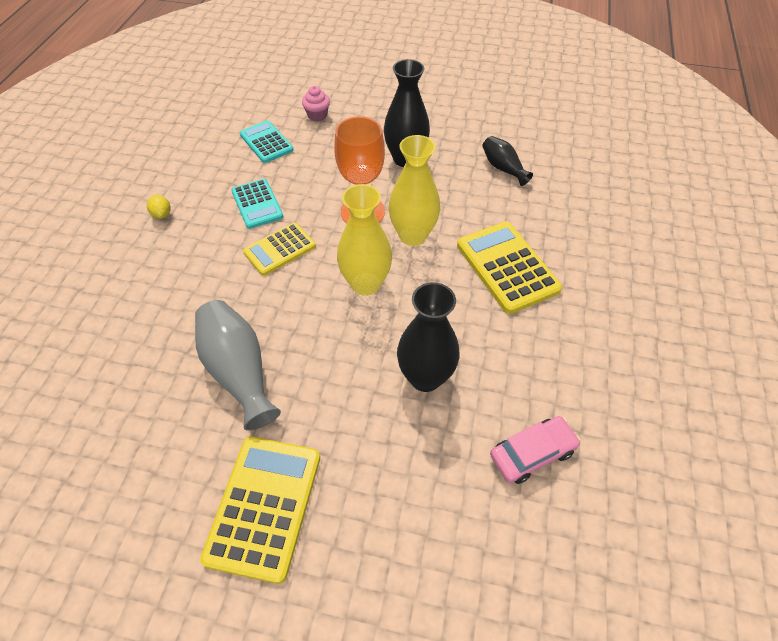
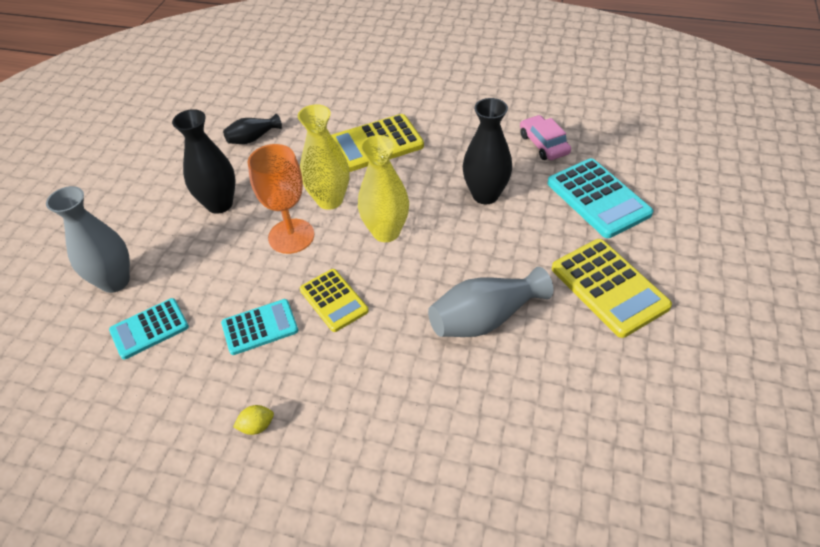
camera: 85 degrees left, 5 degrees down
(264, 506) = (609, 287): yellow calculator -> yellow calculator turned 135 degrees counterclockwise
(317, 115) = (115, 281): pink cupcake -> grey vase
(423, 515) = (598, 198): none -> turquoise calculator

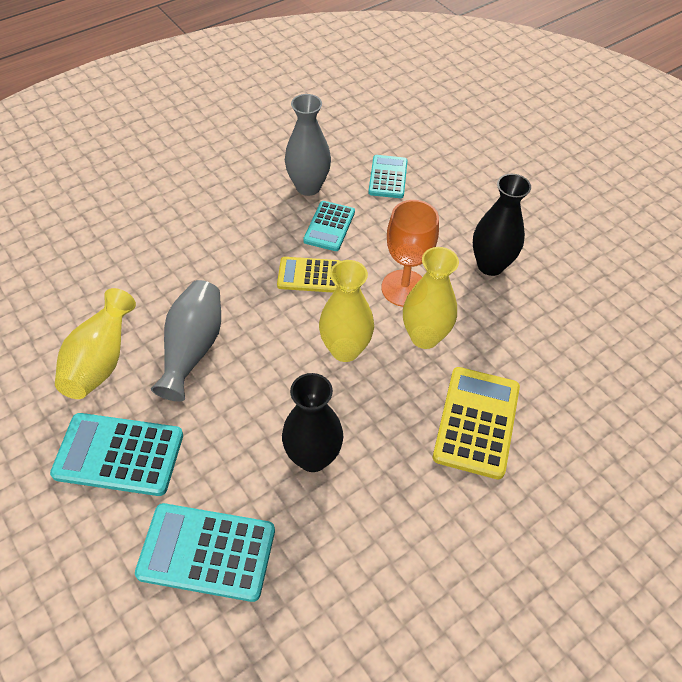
camera: 125 degrees right, 5 degrees up
(115, 281) = (454, 178): grey vase -> grey vase (308, 187)
(253, 138) = (574, 332): black vase -> none
(257, 426) = (255, 190): yellow lemon -> none
(543, 144) = (330, 581): pink car -> none
(566, 370) = (101, 360): none -> yellow vase
(609, 287) = (119, 454): yellow calculator -> turquoise calculator

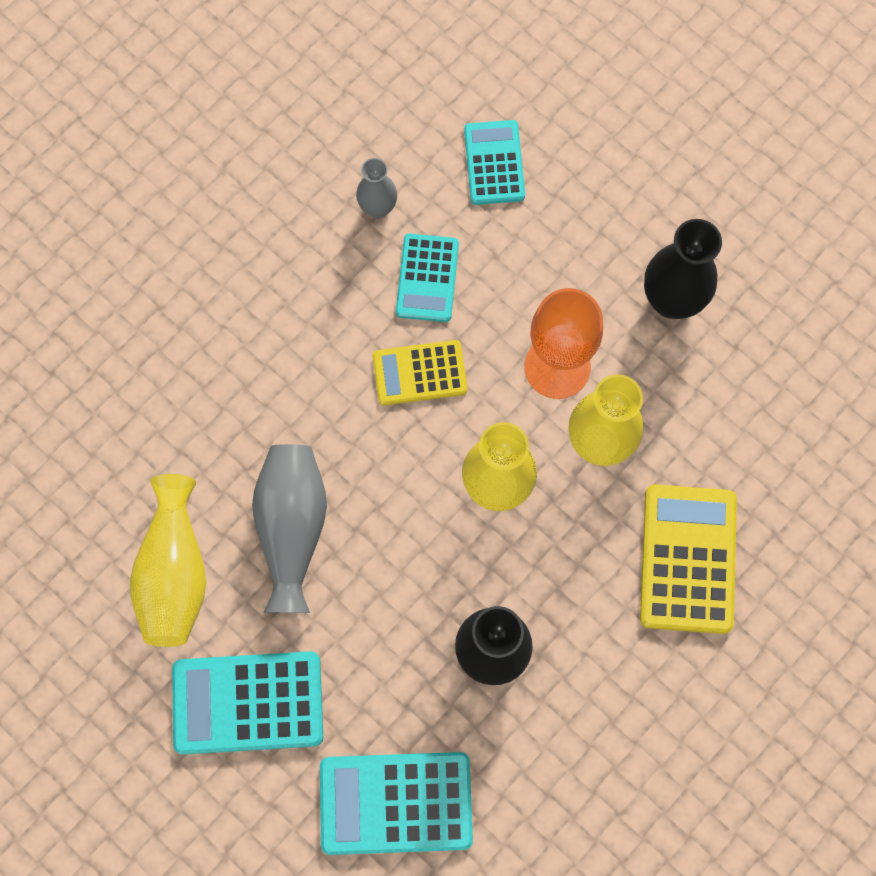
camera: 10 degrees left, 20 degrees up
(308, 187) = (378, 208): grey vase -> grey vase, size x0.58

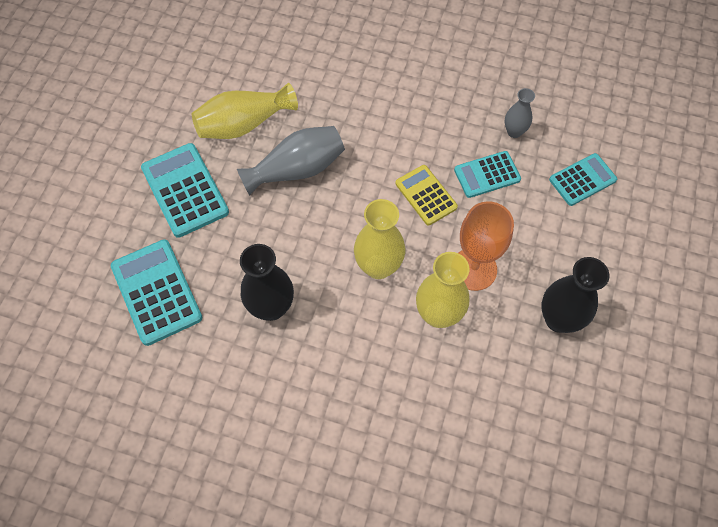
camera: 65 degrees right, 10 degrees down
(688, 559) = (389, 402): yellow calculator -> none

